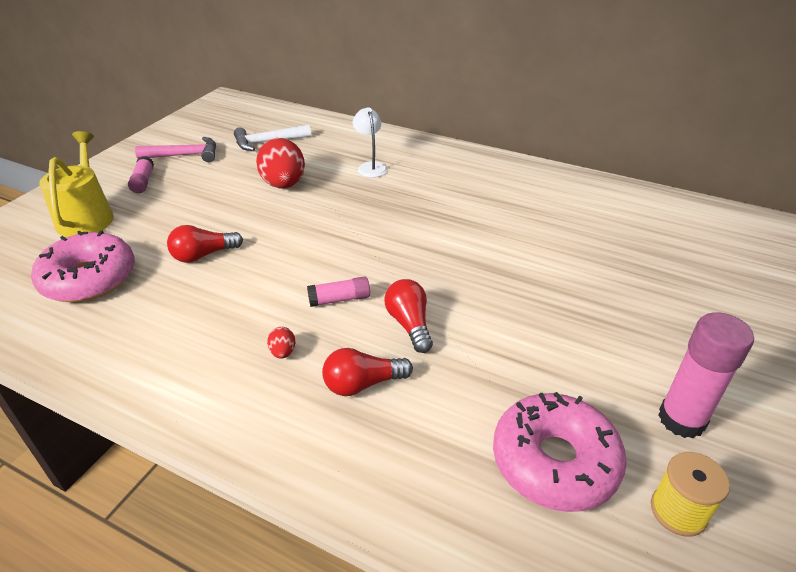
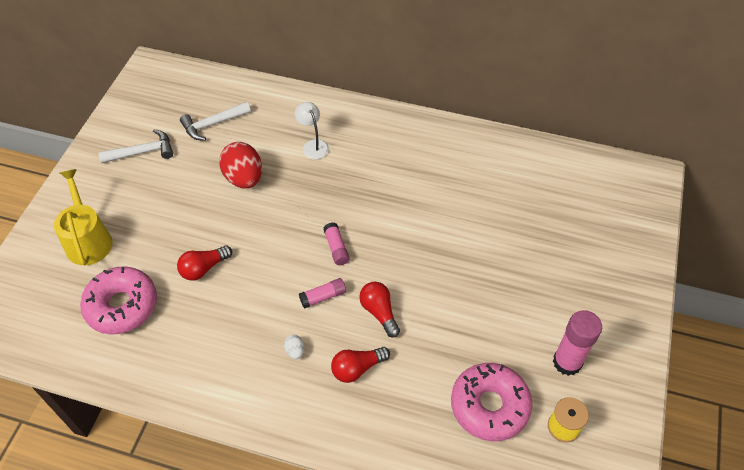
camera: 10 degrees left, 15 degrees up
(143, 181) = (119, 191): pink glue stick -> pink glue stick (336, 248)
(185, 155) = (142, 152): pink hammer -> white hammer
(283, 352) = (295, 351): red egg -> white egg

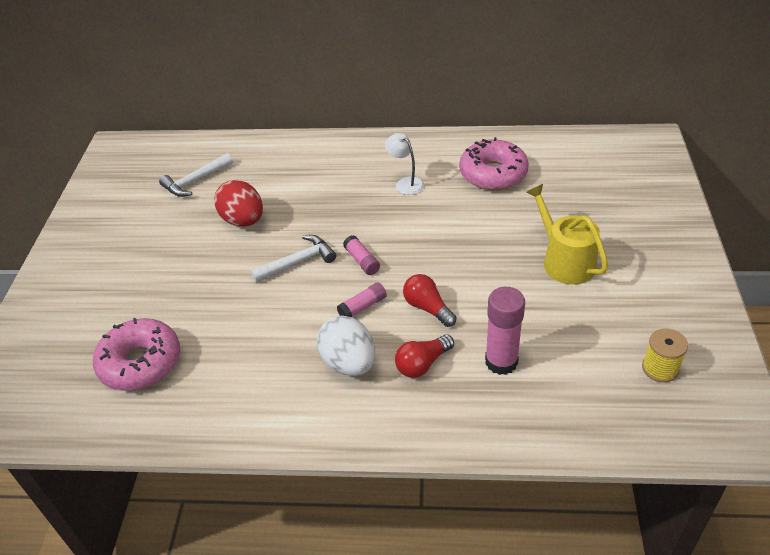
camera: 10 degrees left, 10 degrees down
(88, 240) = (85, 309): yellow watering can -> yellow watering can (564, 261)
(142, 152) = (126, 219): white hammer -> white hammer (298, 262)
(204, 268) = (223, 308): red light bulb -> none
(295, 351) = (349, 363): white egg -> white egg, size x2.39
(313, 145) = (307, 179): white lamp -> white lamp (405, 183)
(489, 406) = (576, 367): pink donut -> pink donut (493, 174)
(567, 362) = (639, 310): pink glue stick -> pink glue stick (501, 361)

